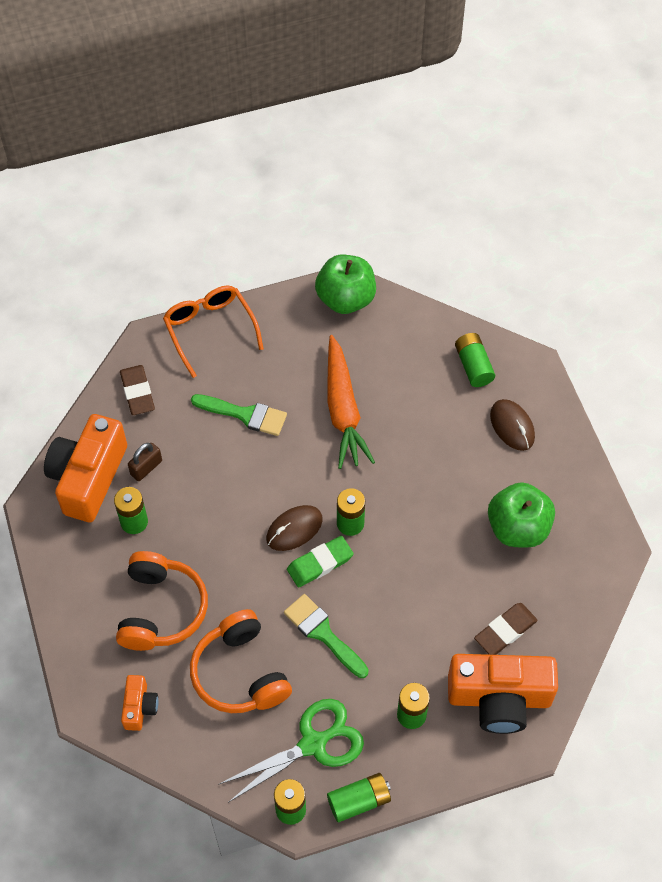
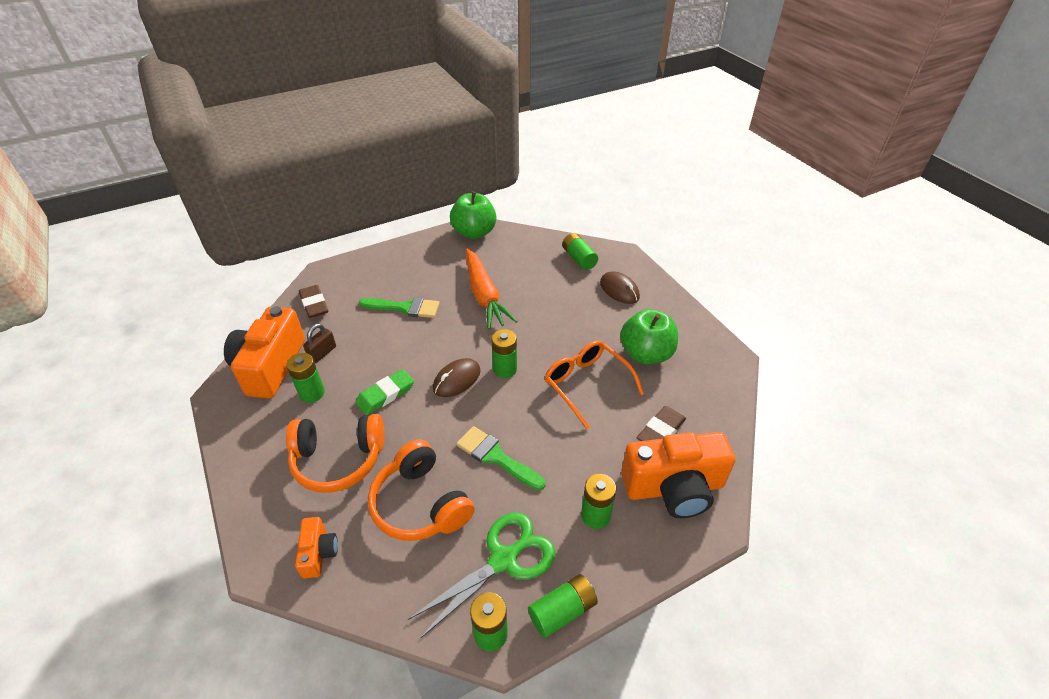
camera: 10 degrees left, 15 degrees down
(161, 609) = (338, 459): orange headphones -> orange headphones turned 90 degrees clockwise
(210, 330) = (372, 260): orange glasses -> orange glasses (586, 384)
(320, 563) = (483, 402): green eraser -> green eraser (385, 394)

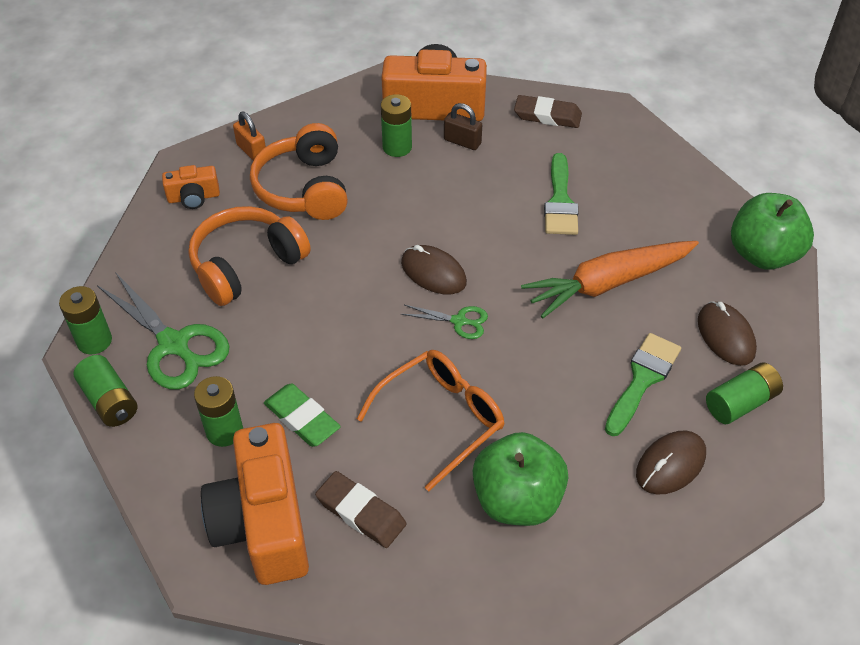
camera: 85 degrees right, 5 degrees up
(271, 502) = (252, 151): none -> orange padlock
(314, 304) = (547, 116): brown eraser -> brown eraser turned 45 degrees clockwise
(385, 394) = (401, 209): green eraser -> green eraser (302, 418)
(496, 457) = (310, 325): green brush -> green brush (642, 379)
(505, 369) = (459, 321): green battery -> green scissors
(532, 256) = (725, 336): none -> brown mouse

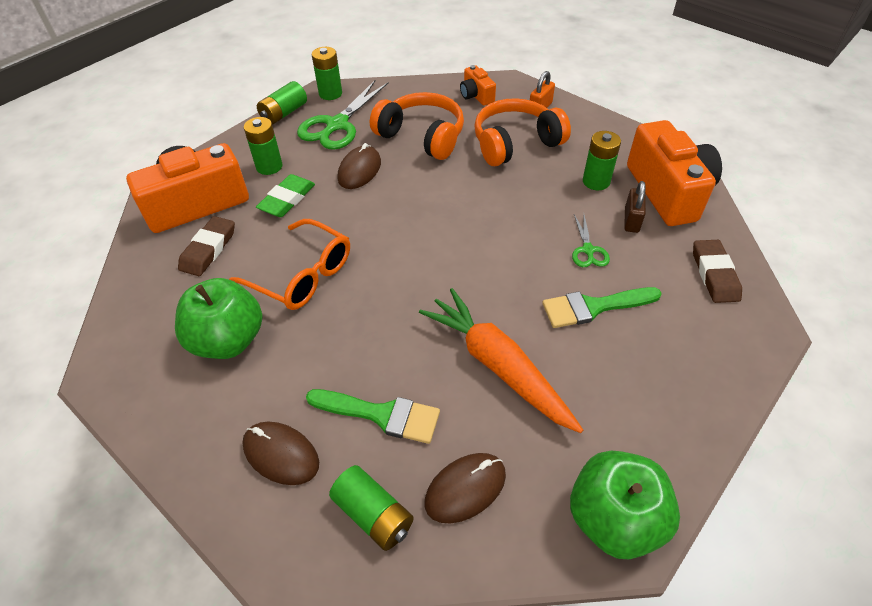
camera: 75 degrees right, 0 degrees up
(433, 273) = (457, 236): brown mouse -> brown mouse (359, 170)
(459, 321) = (409, 264): green scissors -> green scissors (588, 250)

